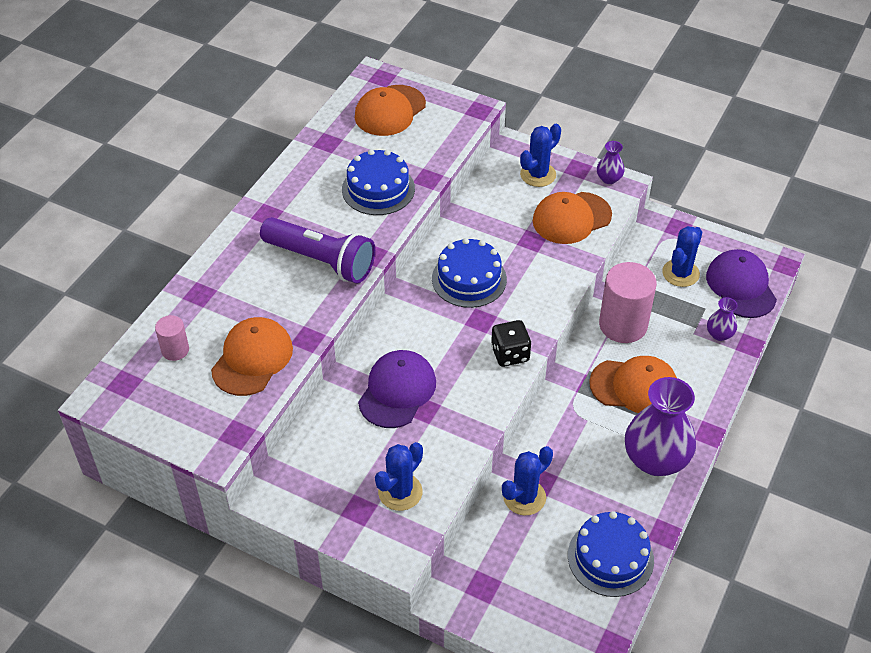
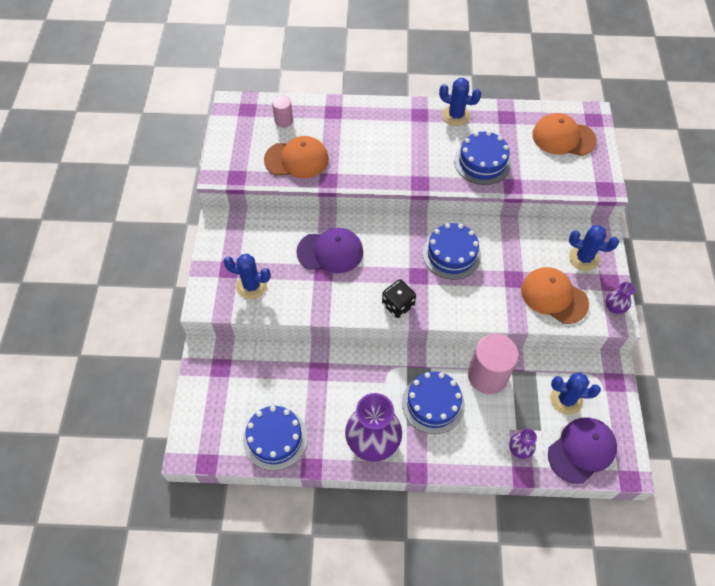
camera: 65 degrees right, 10 degrees up
(321, 261) = (397, 159): purple flashlight -> none
(524, 497) = (300, 366): blue cactus -> blue cactus (456, 115)
(634, 386) = (433, 403): orange cap -> blue cake

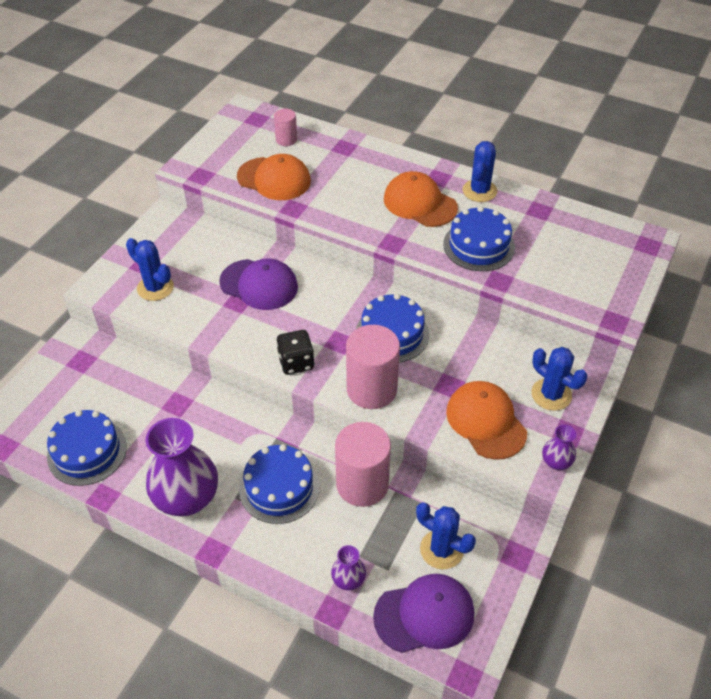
camera: 25 degrees right, 10 degrees down
(456, 115) = (479, 191): blue cactus -> blue cactus turned 60 degrees clockwise
(464, 304) = (371, 389): none -> pink cylinder
(563, 138) = (596, 252): orange cap -> orange cap (420, 203)

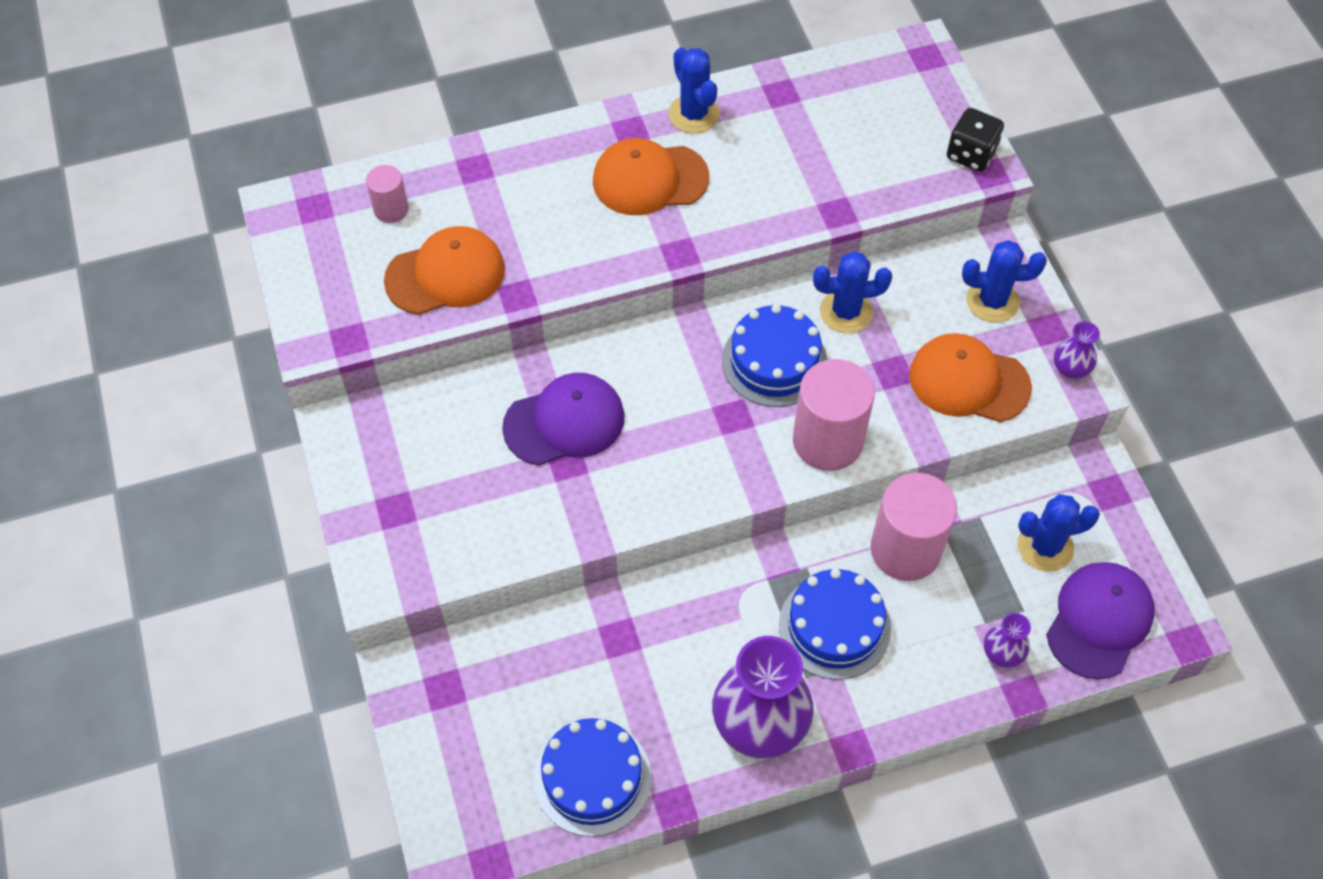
camera: 45 degrees left, 10 degrees up
(155, 288) = (450, 526): blue cactus -> blue cactus (846, 311)
(296, 362) = (718, 478): black dice -> black dice (971, 154)
(479, 246) = (771, 185): blue cake -> none

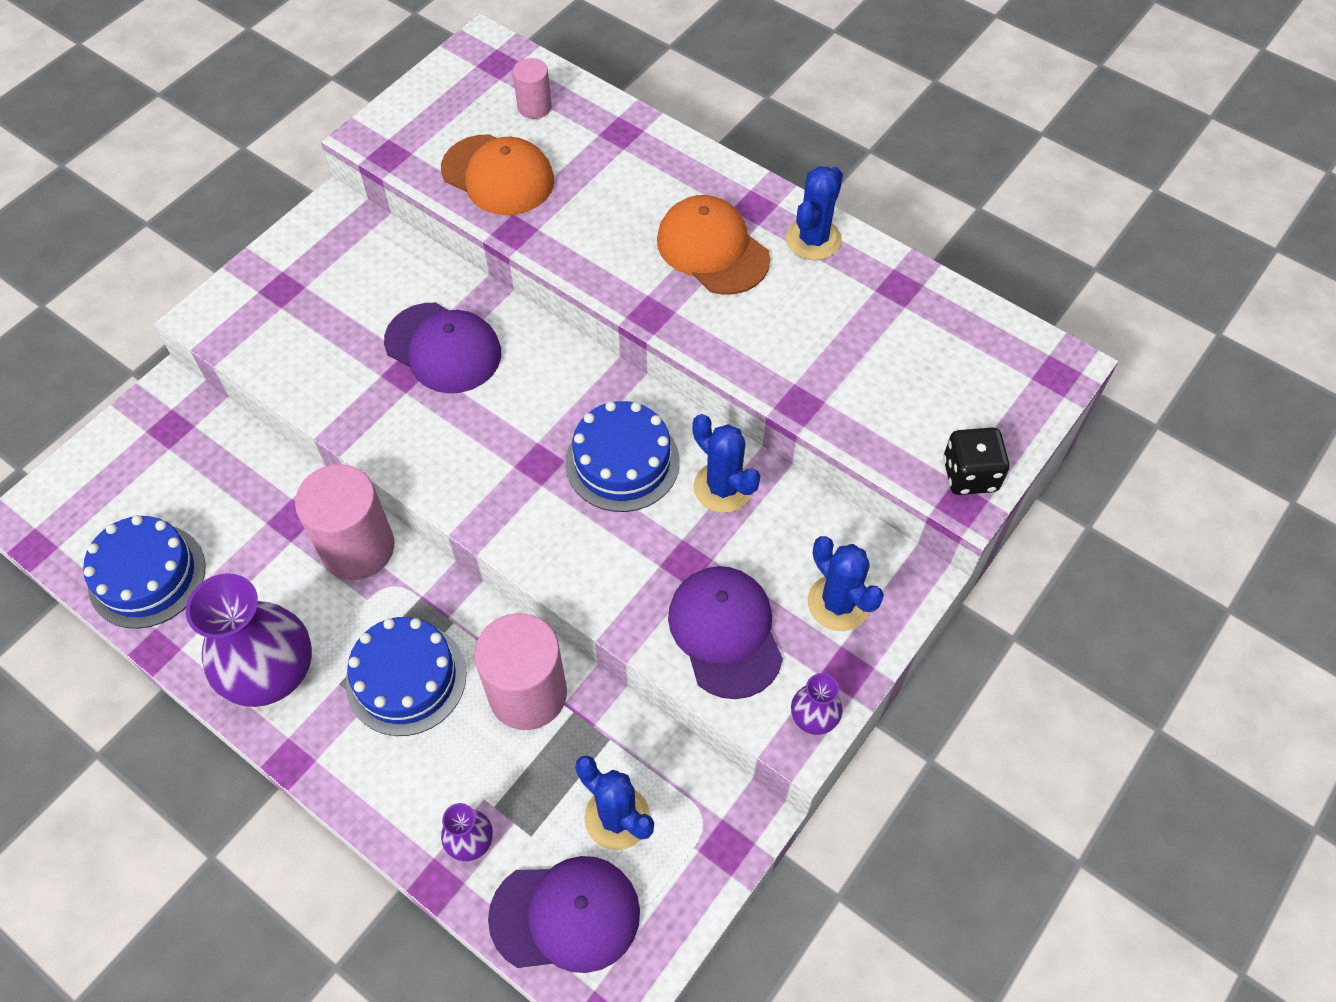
camera: 55 degrees right, 0 degrees up
(827, 441) = (567, 550): pink cylinder -> pink cylinder (358, 548)
(968, 381) = (725, 632): orange cap -> purple cap

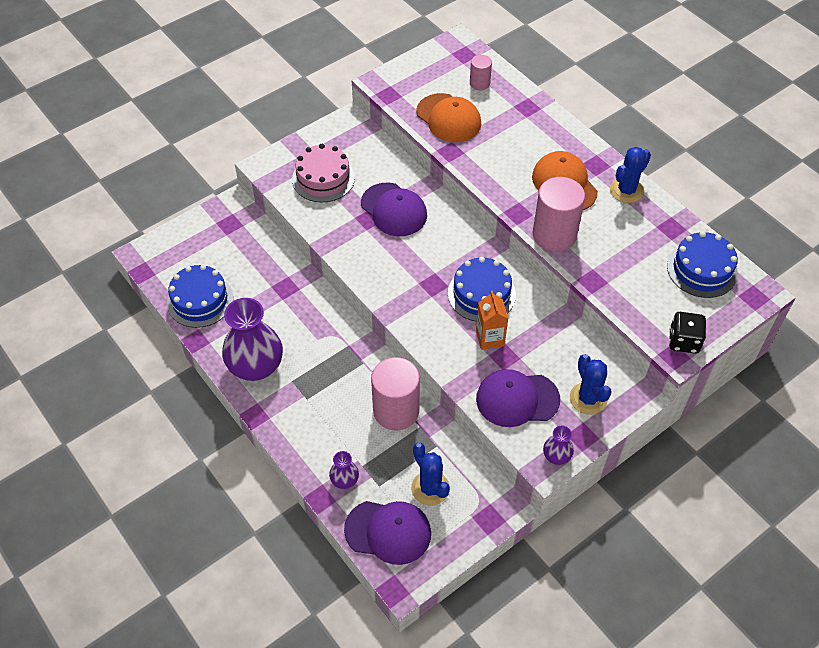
camera: 15 degrees right, 5 degrees down
(312, 318) = (323, 178): none -> pink cake
(358, 548) = (319, 311): pink cylinder -> pink cylinder (554, 234)
(406, 678) = (329, 387): blue cake -> blue cake (702, 269)
(654, 535) = (490, 338): none -> orange carton
(723, 487) = (537, 320): blue cactus -> none
(725, 632) = (517, 399): purple cap -> purple cap turned 90 degrees counterclockwise

